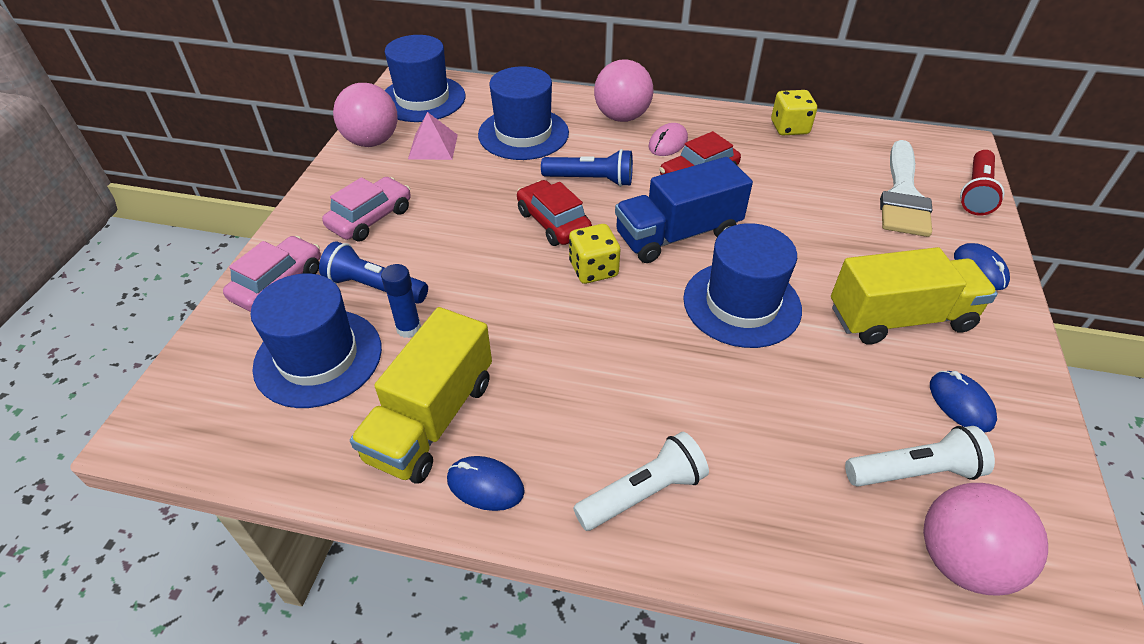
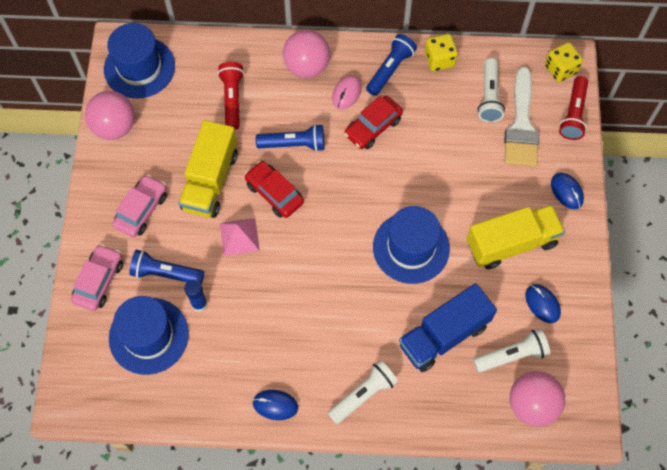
camera: 10 degrees left, 20 degrees up
(431, 419) = (233, 368): yellow truck -> yellow truck (210, 180)
(433, 146) = (165, 125): pink pyramid -> pink pyramid (239, 236)
(523, 134) = (232, 99): blue hat -> red flashlight
(593, 269) = (310, 233): yellow dice -> yellow dice (560, 69)
(677, 235) = (363, 191): blue truck -> blue truck (443, 335)
(726, 129) = (390, 69): none -> blue flashlight
(856, 165) = (489, 96): none -> white flashlight

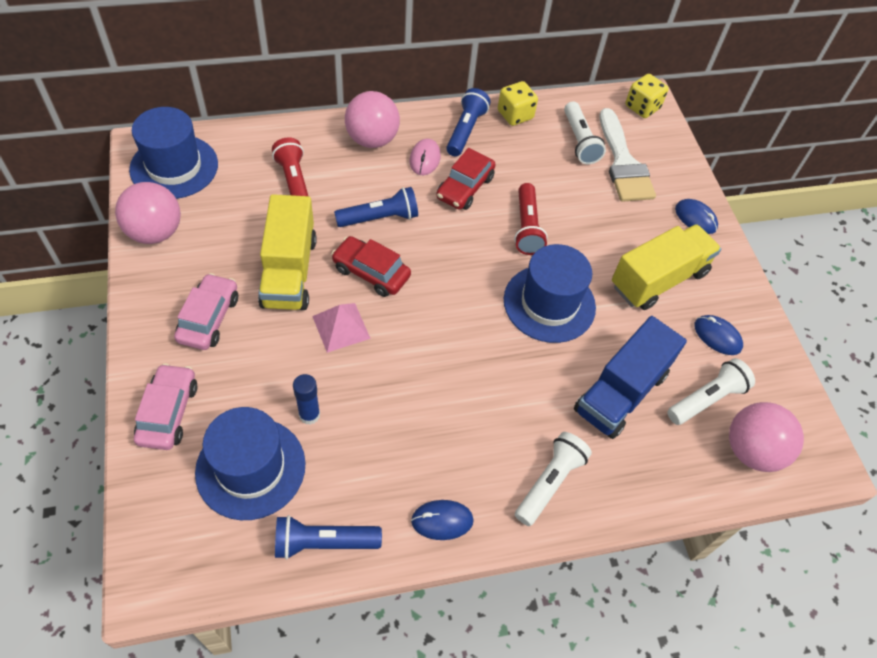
camera: 20 degrees left, 10 degrees down
(165, 273) = (256, 386): blue flashlight -> blue flashlight (323, 542)
(573, 114) = (672, 145): red flashlight -> red flashlight (527, 227)

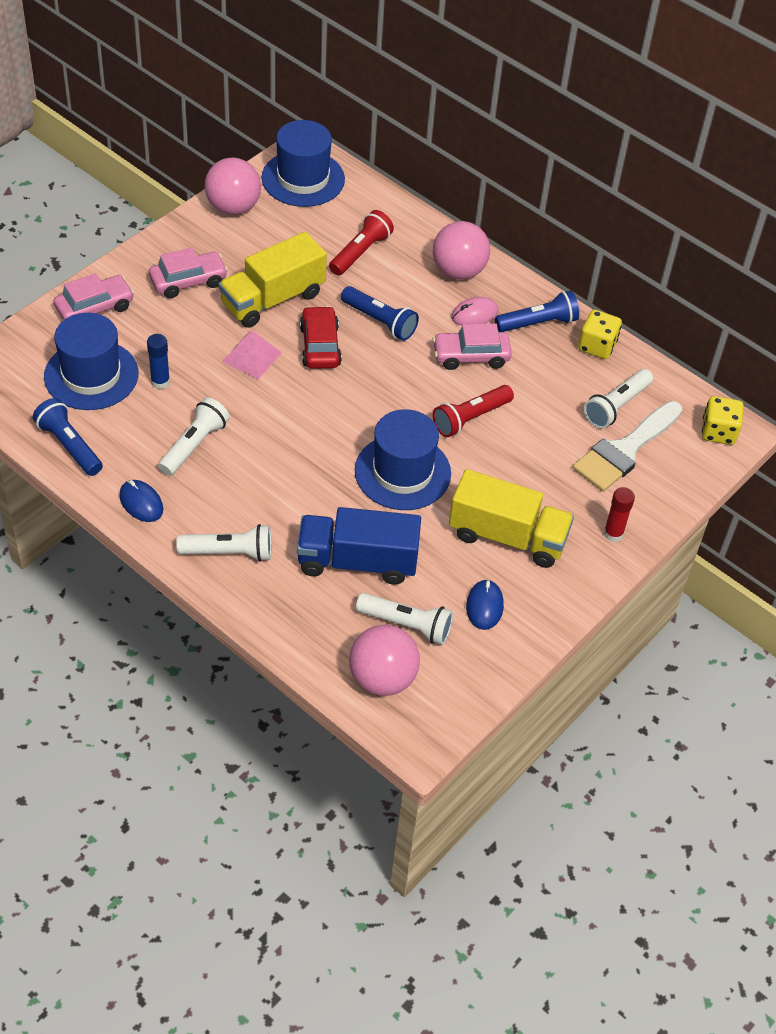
camera: 55 degrees right, 5 degrees down
(406, 434) = (194, 445): none -> white flashlight
(465, 188) = (471, 356): red car -> pink car
(695, 218) = (613, 534): blue mouse -> red glue stick

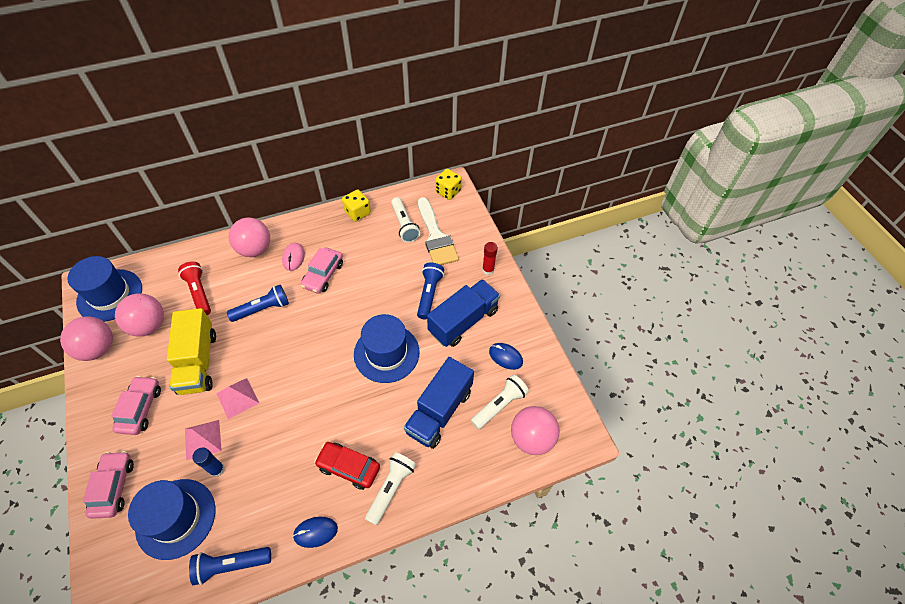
camera: 60 degrees left, 5 degrees up
(186, 352) = (202, 439): none -> pink pyramid
(194, 445) = (288, 471): white flashlight -> none
(288, 232) = (149, 325): none -> pink ball
(320, 346) = (258, 352): red car -> red car (348, 467)
(470, 418) = (368, 298): red flashlight -> none
(507, 536) = (463, 321): yellow truck -> blue truck
(538, 323) = (322, 231): blue flashlight -> blue flashlight (429, 294)

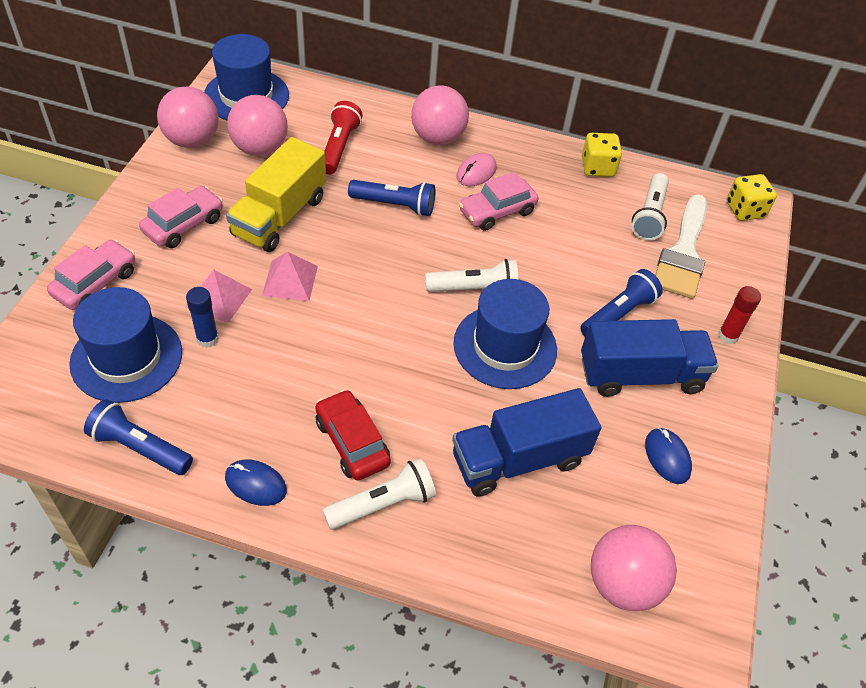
camera: 35 degrees right, 5 degrees down
(499, 405) = (609, 510): white flashlight -> white flashlight (474, 289)

